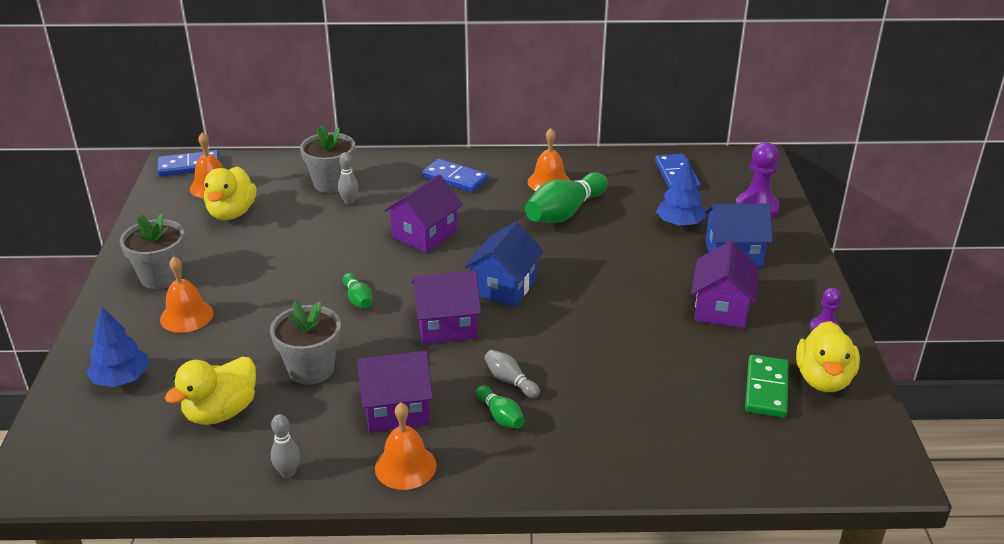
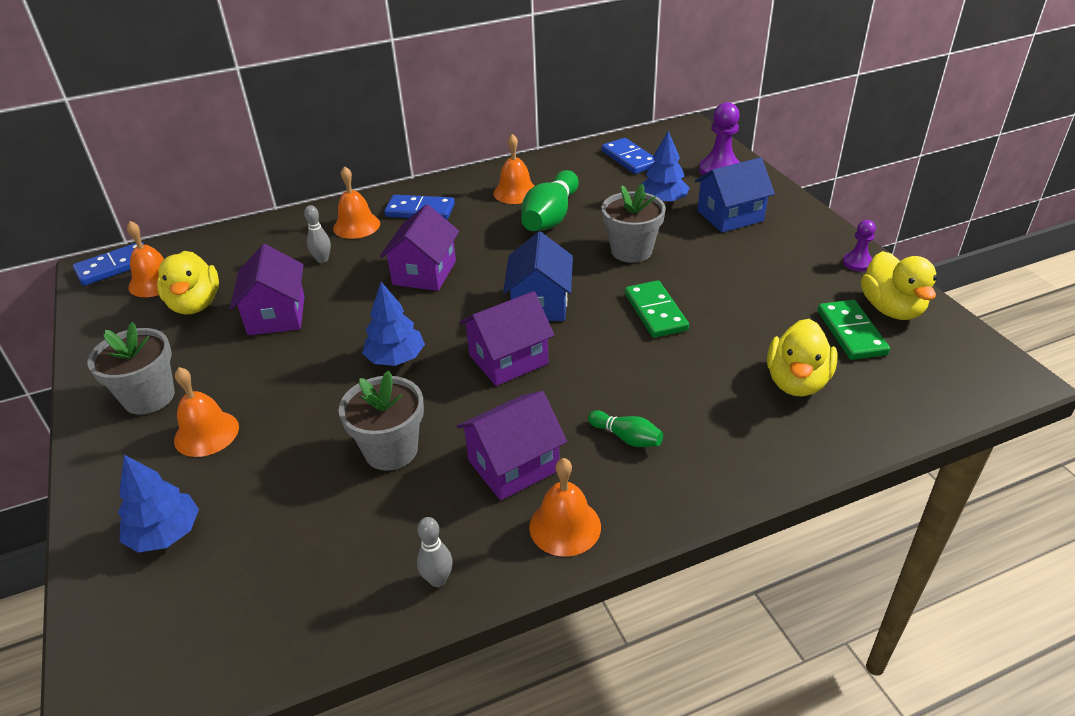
camera: 20 degrees left, 5 degrees up
(221, 412) = (314, 534): yellow duck -> yellow duck (796, 382)
(331, 183) = (291, 246): grey flower pot -> grey flower pot (631, 251)
(358, 299) = (396, 358): green bowling pin -> blue tree
(394, 179) = (356, 226): none -> orange bell
(510, 381) = (611, 398): grey bowling pin -> none
(599, 321) = (655, 312): none -> green domino
(721, 308) = (756, 269): purple house -> purple house (276, 315)

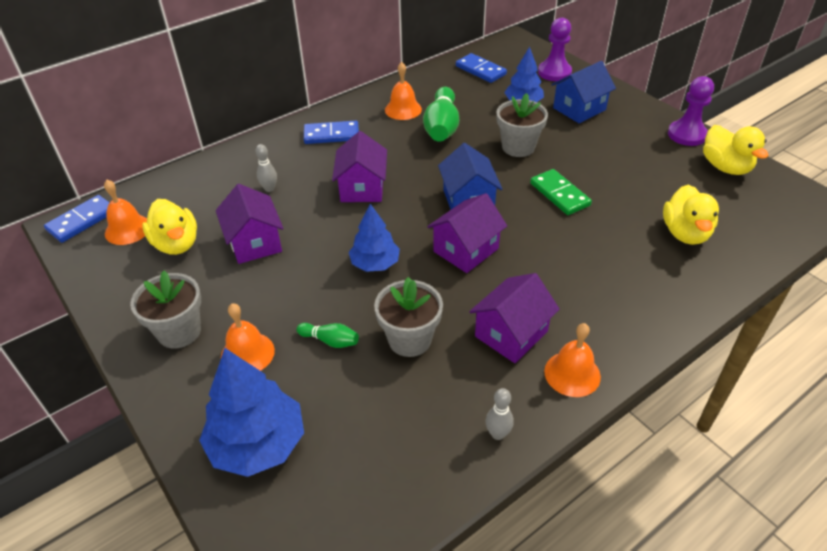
camera: 15 degrees left, 5 degrees up
(165, 533) = (257, 443): blue tree -> blue tree, size x1.57
(356, 226) = (283, 155): orange bell -> none
(626, 437) = (584, 297): green bowling pin -> green bowling pin (330, 341)
(851, 332) = (706, 189): green domino -> none
(857, 263) = (687, 135): purple pawn -> purple pawn, size x1.72

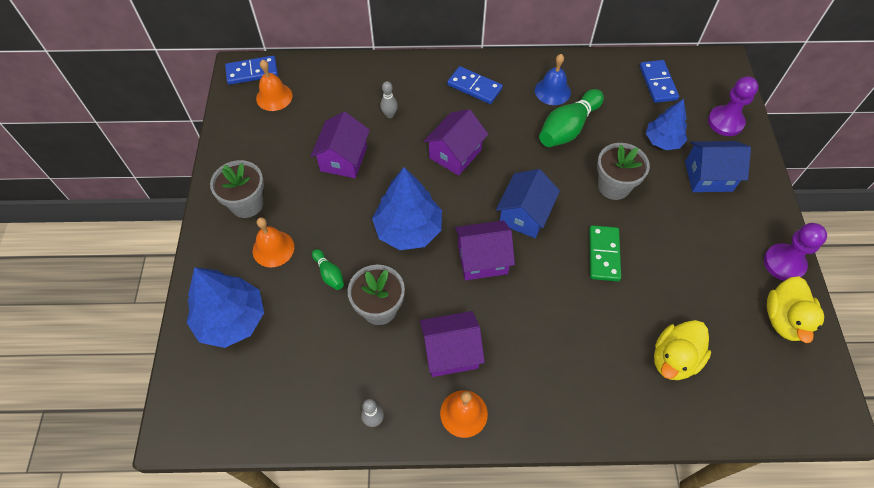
camera: 35 degrees right, 15 degrees up
(176, 244) = (294, 129): yellow duck -> none
(375, 263) = (408, 229): blue tree -> blue tree, size x1.57
(403, 109) = (552, 91): orange bell -> blue bell

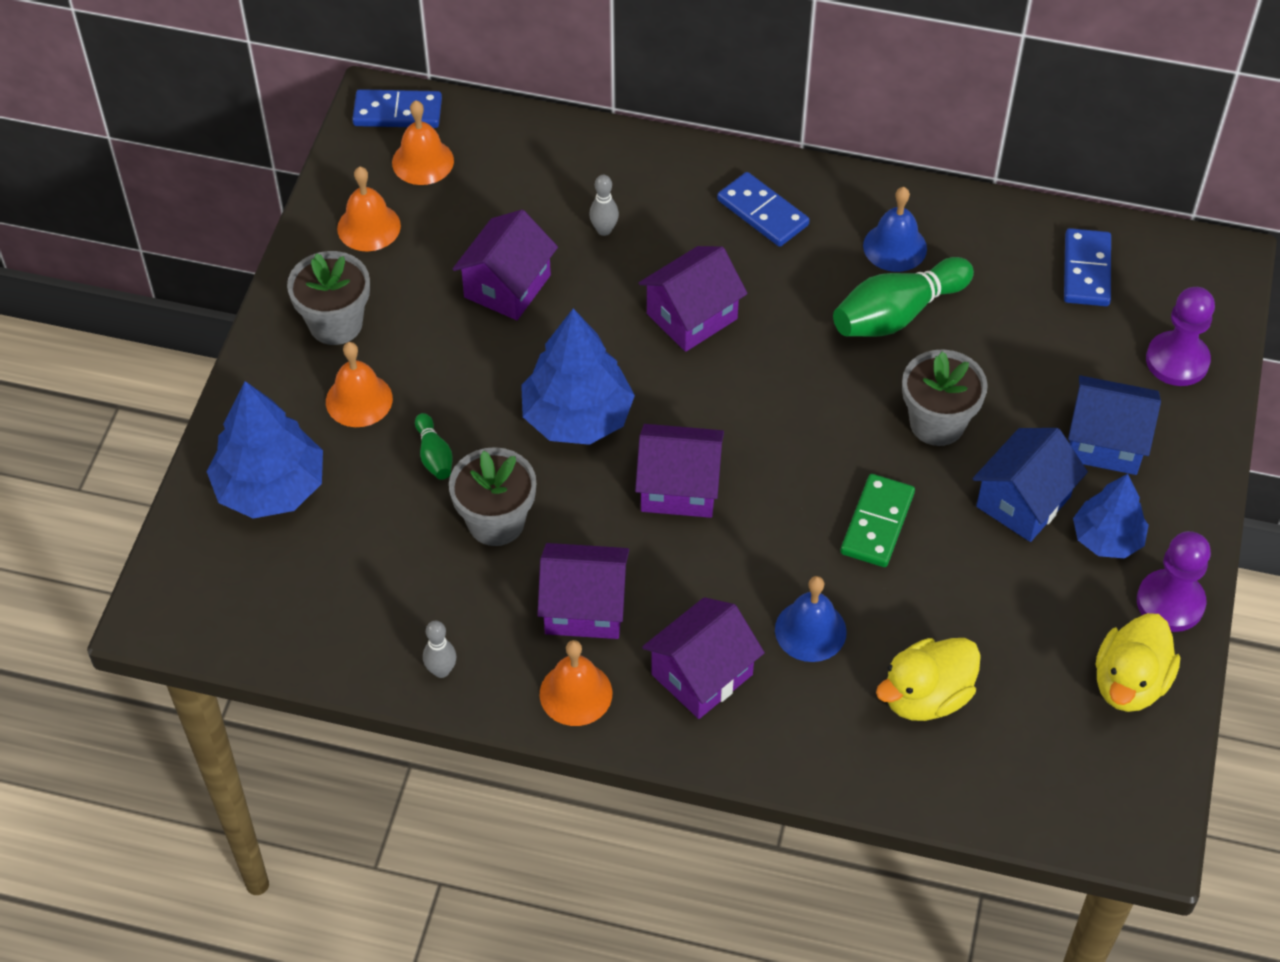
camera: 15 degrees right, 5 degrees down
(252, 141) = (369, 227): none -> orange bell
(524, 215) = (771, 436): blue house -> blue house (1023, 501)
(537, 379) = (702, 674): none -> purple house
(591, 333) = (810, 630): none -> blue bell
(663, 141) = (1052, 369): blue tree -> blue tree (1107, 538)

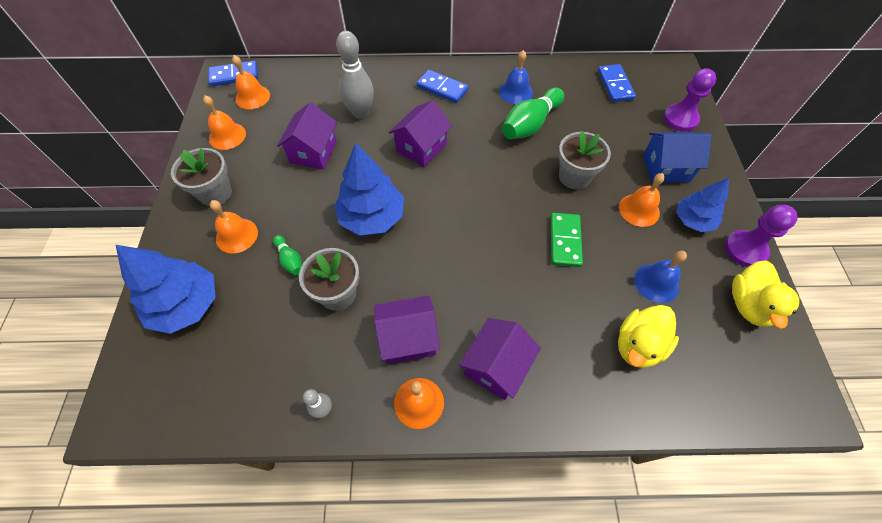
camera: 15 degrees left, 5 degrees up
(604, 230) = (360, 112): grey bowling pin -> grey bowling pin, size x2.00
(679, 487) = (444, 246): purple house -> none
(810, 630) = (552, 318): blue bell -> blue bell (656, 283)
(1023, 501) = (639, 210): blue house -> orange bell

